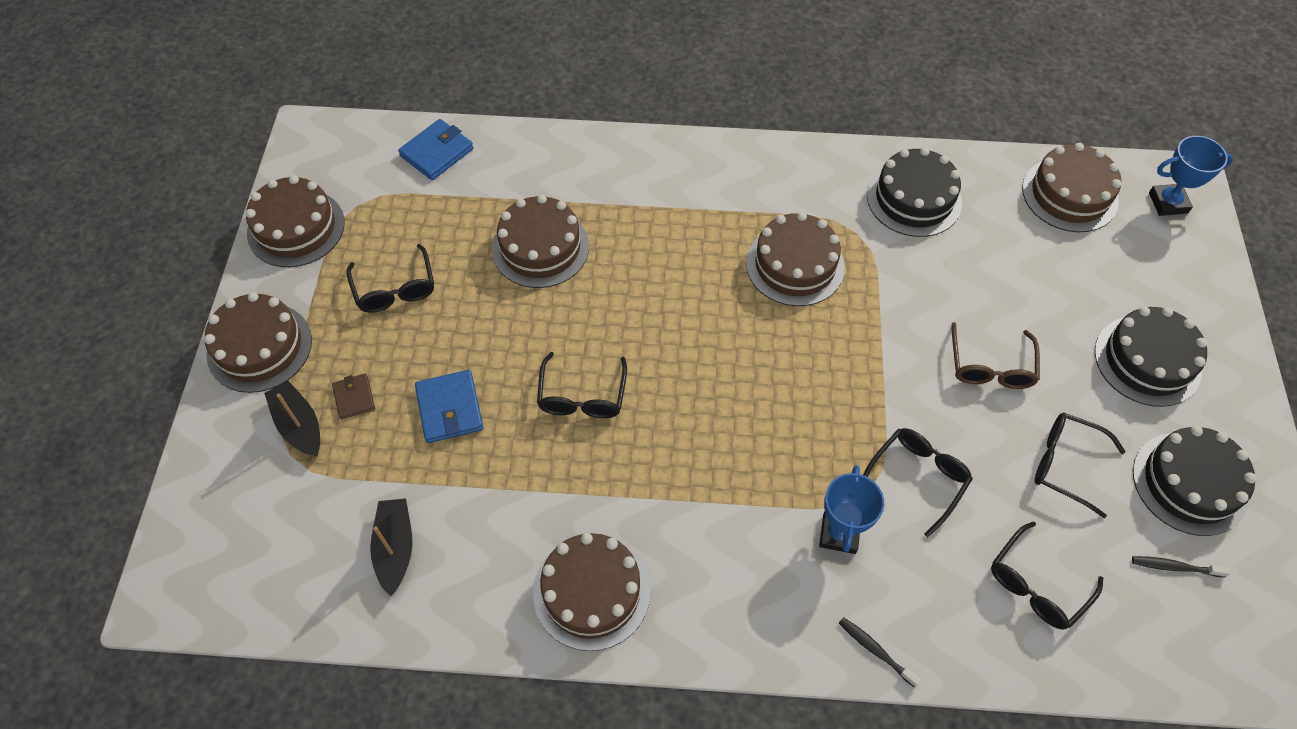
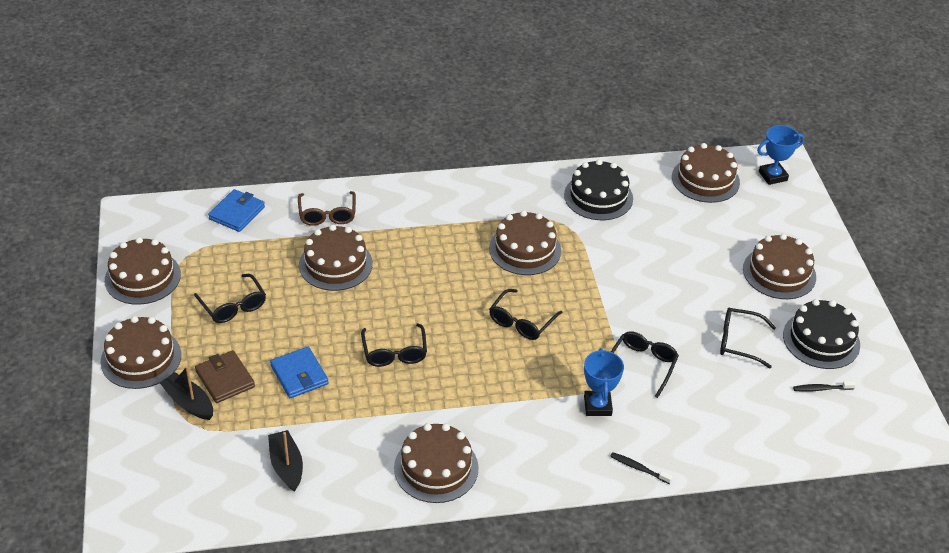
camera: 15 degrees left, 15 degrees down
(354, 397) = (225, 379): brown wallet -> brown wallet, size x1.62
(990, 367) = (675, 292): brown glasses -> brown glasses (327, 214)
(1037, 585) = (735, 413): black glasses -> black glasses (521, 322)
(1147, 360) = (779, 273): black cake -> brown cake

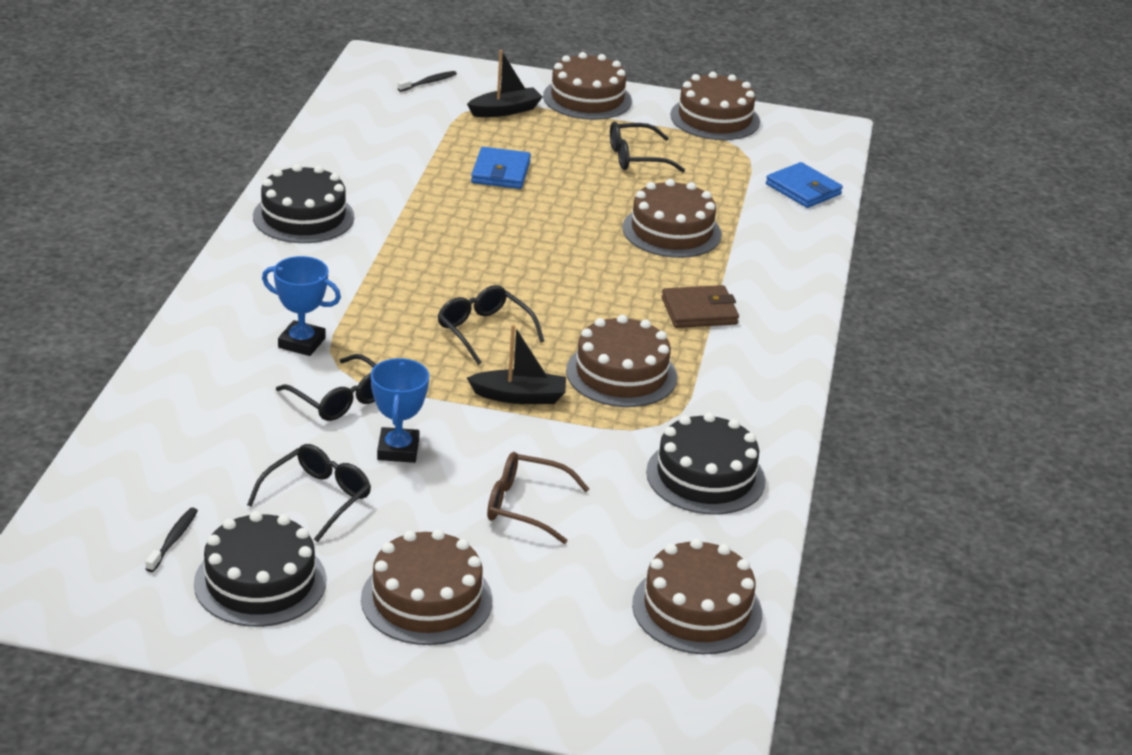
camera: 110 degrees right, 10 degrees down
(225, 379) = (525, 133): brown wallet -> brown wallet (699, 311)
(286, 466) = (378, 141): black boat -> black boat (519, 396)
(299, 375) = (500, 172): blue wallet -> blue wallet turned 75 degrees counterclockwise
(327, 214) = (771, 246): brown glasses -> brown glasses (525, 506)
(394, 352) = (493, 233): black glasses -> none
(436, 468) = (303, 217): brown cake -> black cake
(638, 468) = (185, 341): black toothbrush -> black toothbrush (428, 82)
(772, 176) = (670, 699): blue trophy -> blue trophy (398, 450)

